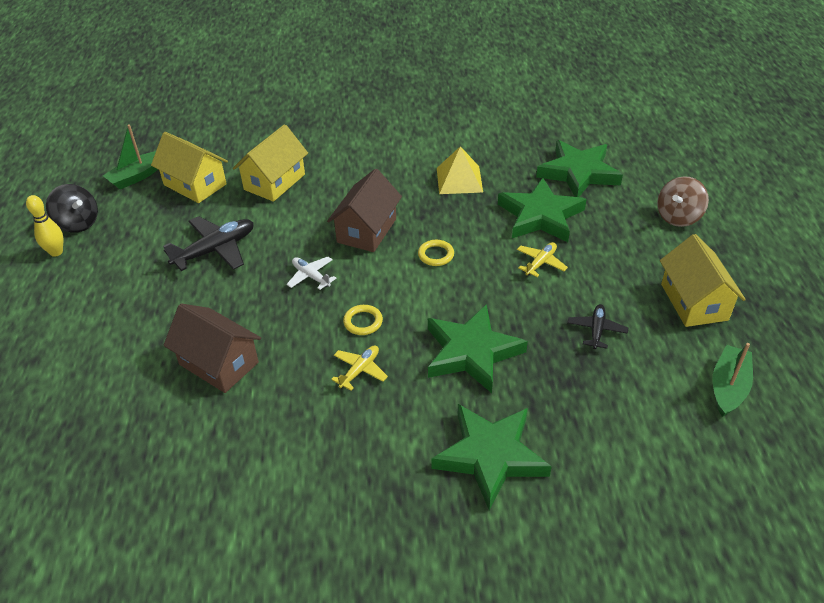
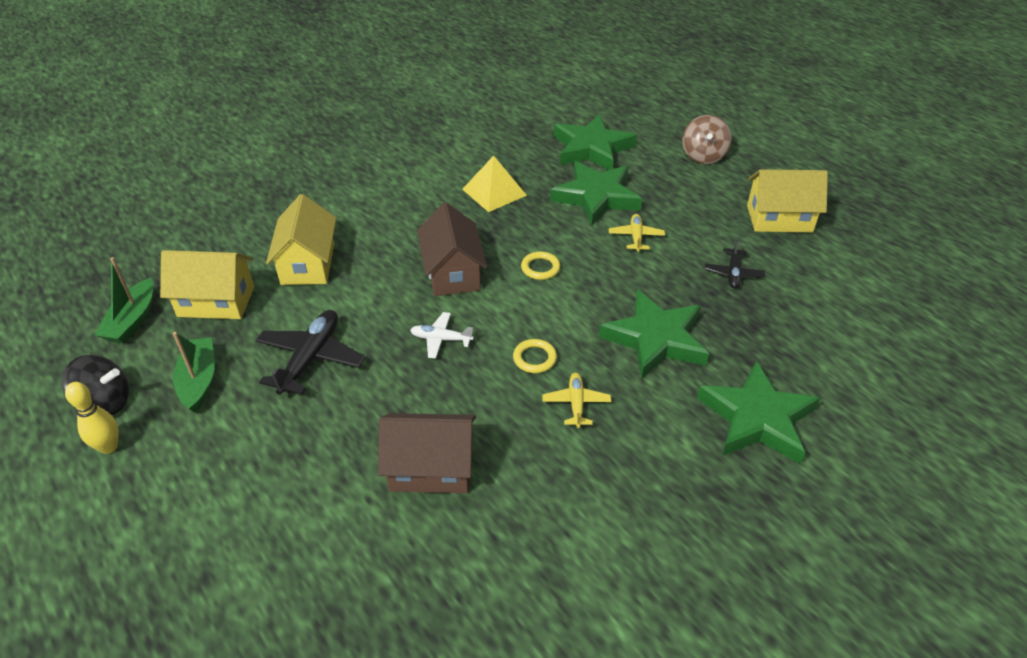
camera: 35 degrees left, 0 degrees up
(596, 330) = (733, 273): black plane -> black plane turned 150 degrees counterclockwise
(694, 302) = (779, 218): yellow house -> yellow house turned 45 degrees counterclockwise
(728, 387) = (864, 274): green boat -> green boat (199, 381)

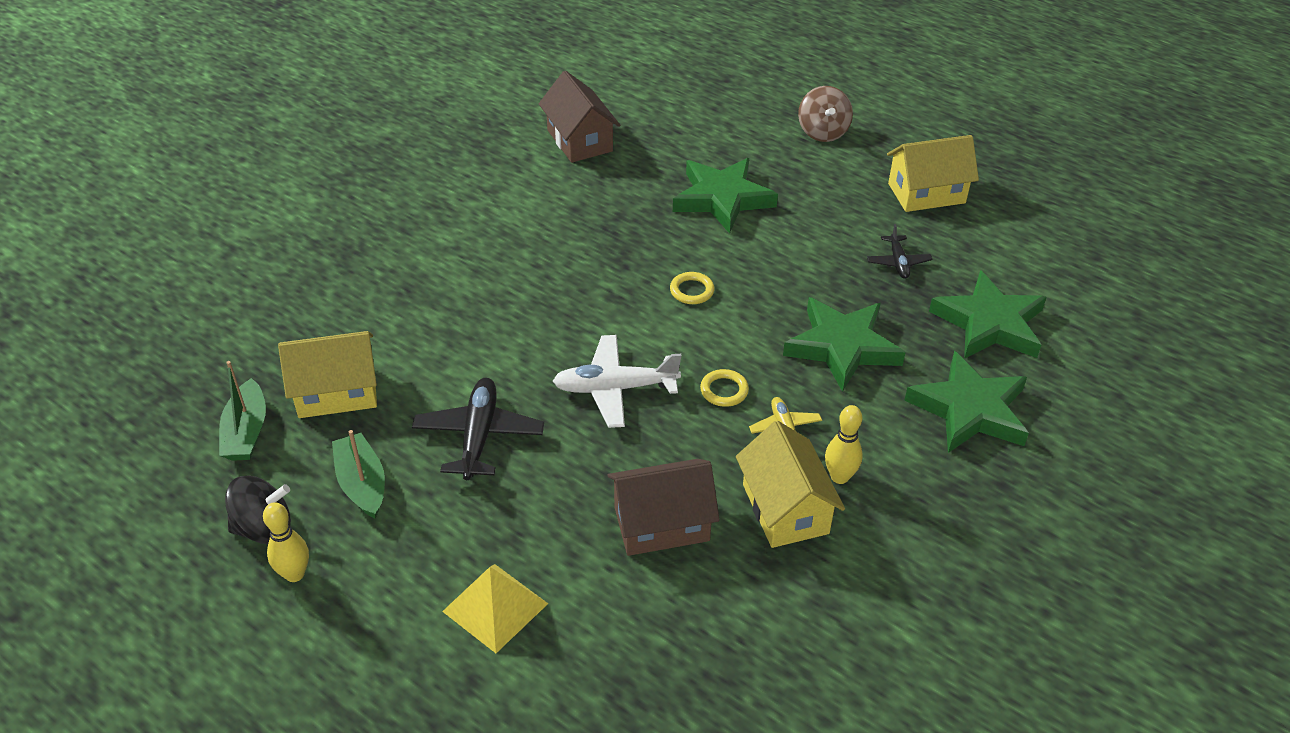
camera: 15 degrees left, 0 degrees up
(308, 264) = (425, 330): yellow house -> yellow house (785, 509)
(441, 339) = (615, 388): white plane -> white plane, size x1.75
(452, 273) = (596, 312): brown house -> brown house (579, 141)
(494, 192) = (605, 211): yellow pyramid -> yellow pyramid (495, 607)
(592, 148) = (696, 141): green star -> green star (989, 323)
(610, 458) = (839, 477): none -> yellow bowling pin
(636, 237) = (782, 238): yellow plane -> none

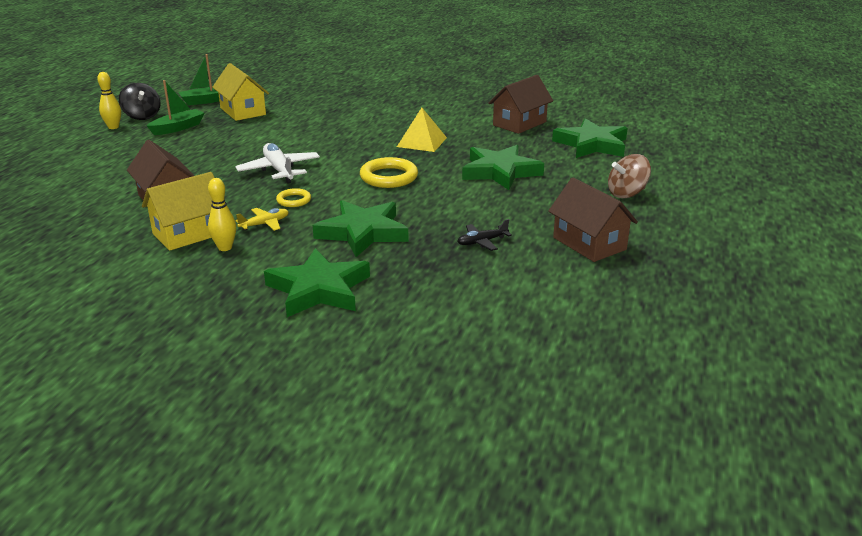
camera: 70 degrees right, 15 degrees down
(479, 436) = (223, 145): black plane -> none
(495, 607) = (95, 170): yellow pyramid -> yellow pyramid (421, 142)
(692, 291) = (389, 177): yellow ring -> yellow ring, size x1.78
(926, 193) = (589, 243): yellow house -> brown house
(989, 323) = (433, 288): green star -> green star (592, 144)

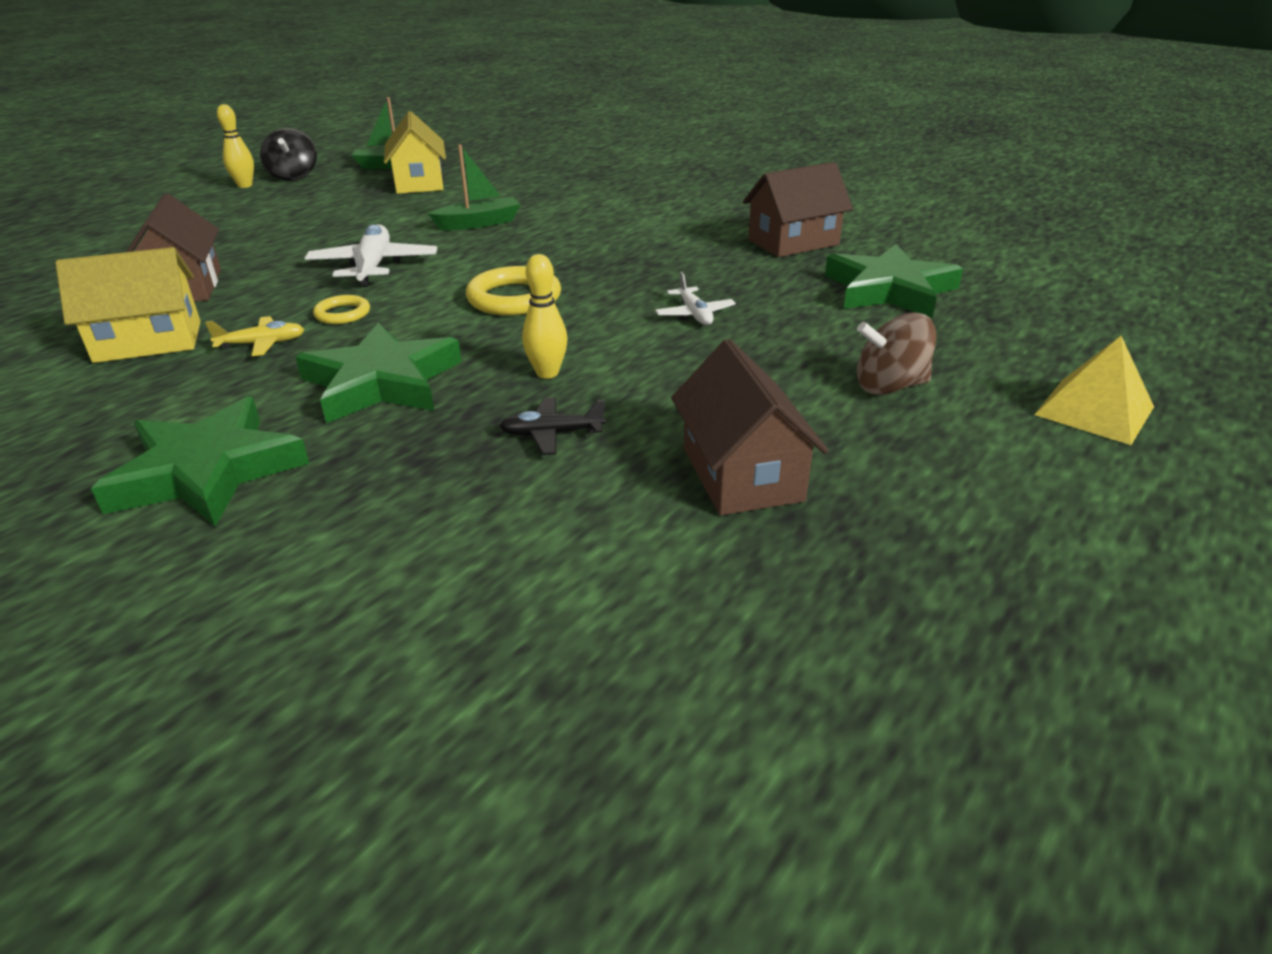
camera: 20 degrees right, 5 degrees up
(178, 128) = (316, 195): green boat -> green boat (479, 223)
(225, 248) = (166, 372): yellow bowling pin -> yellow bowling pin (547, 373)
(421, 142) = (616, 252): yellow pyramid -> yellow pyramid (1094, 410)
(500, 172) = (694, 314): green star -> white plane

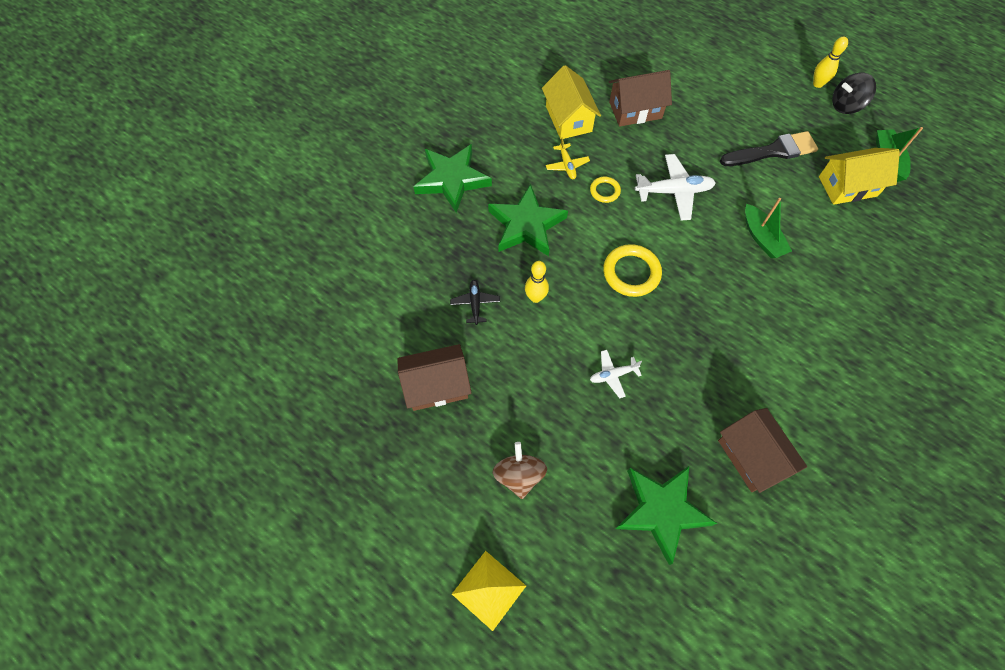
camera: 90 degrees right, 30 degrees up
(340, 211) = (772, 151): none -> black brush

